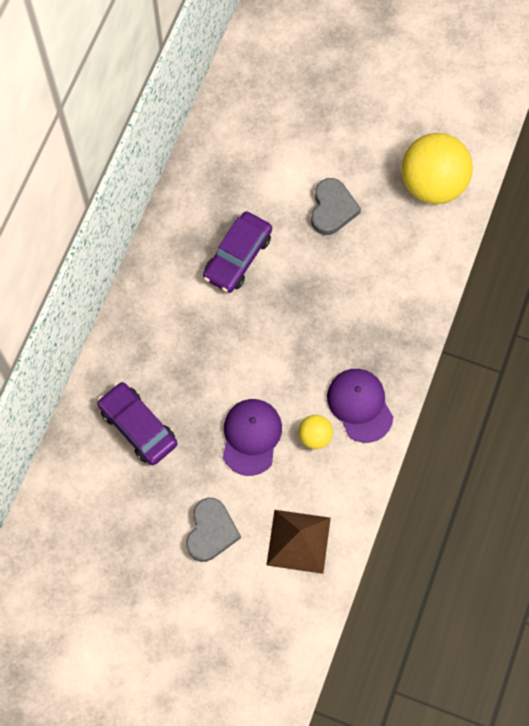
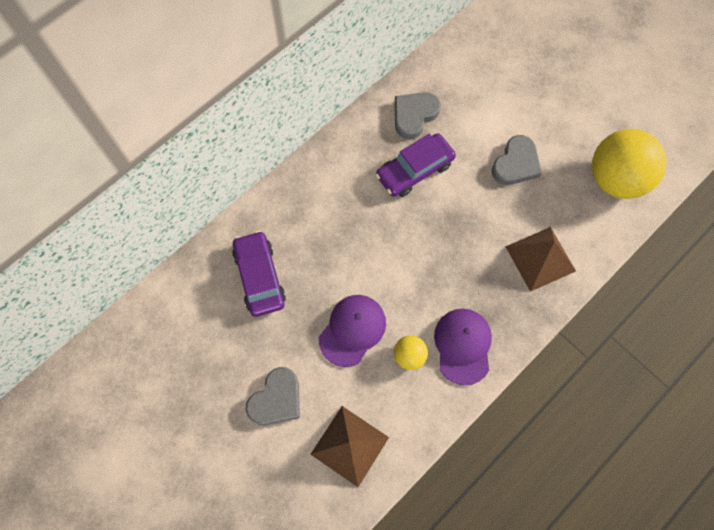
camera: 25 degrees right, 0 degrees up
(211, 202) = (414, 116): none -> grey heart
(395, 292) = (540, 258): none -> brown pyramid

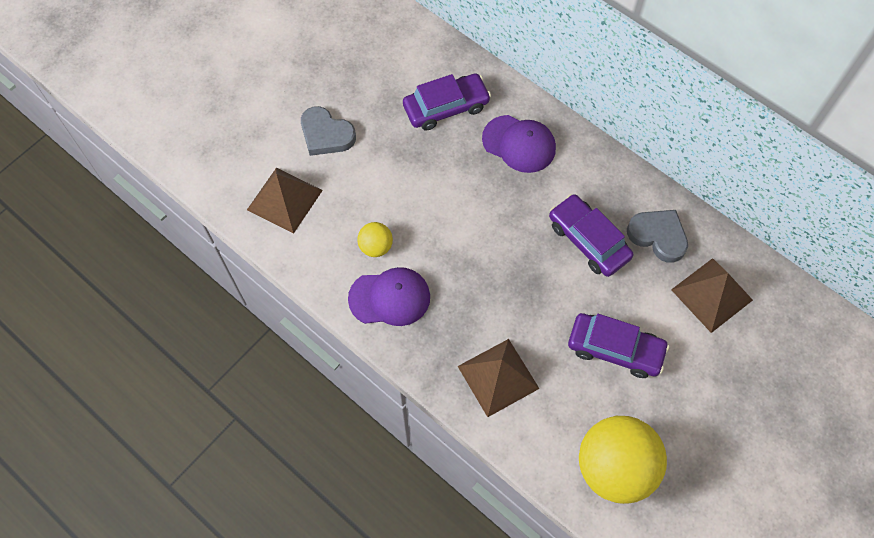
camera: 85 degrees right, 5 degrees down
(352, 330) = (398, 193): purple cap -> purple cap (519, 144)
(469, 86) = (711, 294): none -> brown pyramid
(516, 164) = (615, 349): grey heart -> purple car

